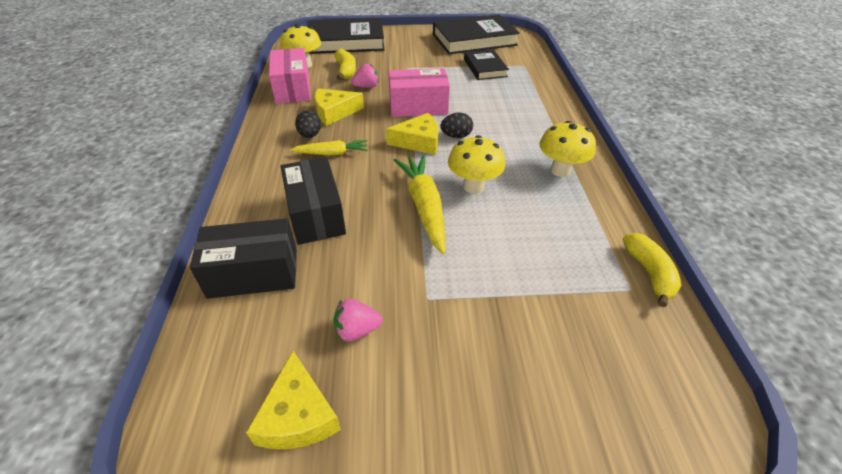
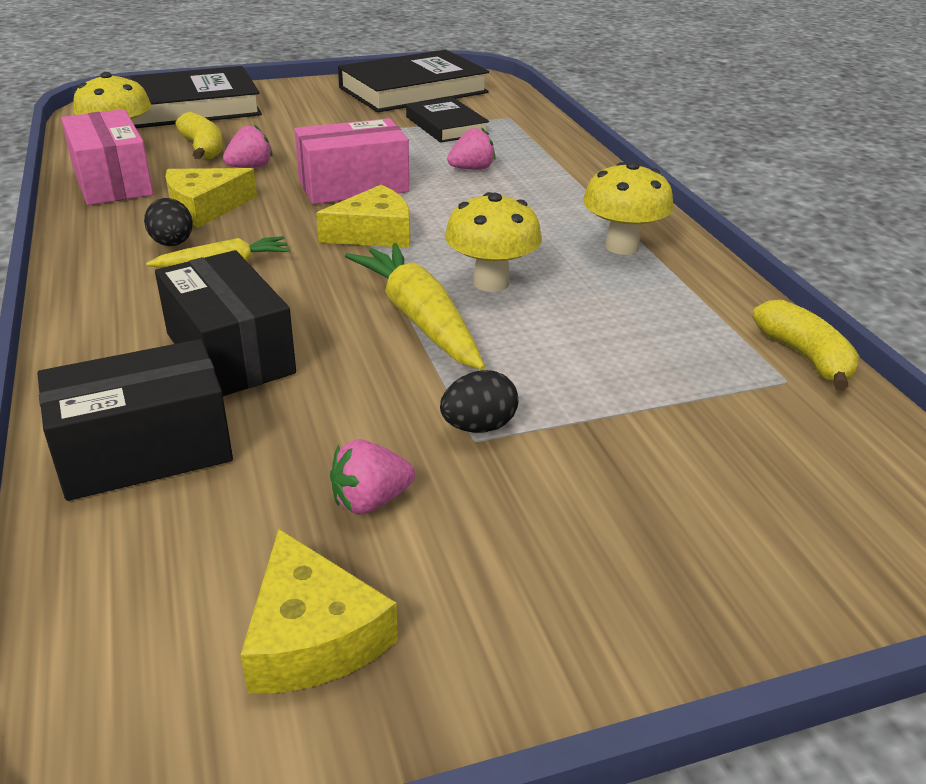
camera: 15 degrees left, 10 degrees down
(456, 136) = (435, 219): black egg -> black egg (478, 427)
(489, 101) = (472, 169): none -> pink strawberry

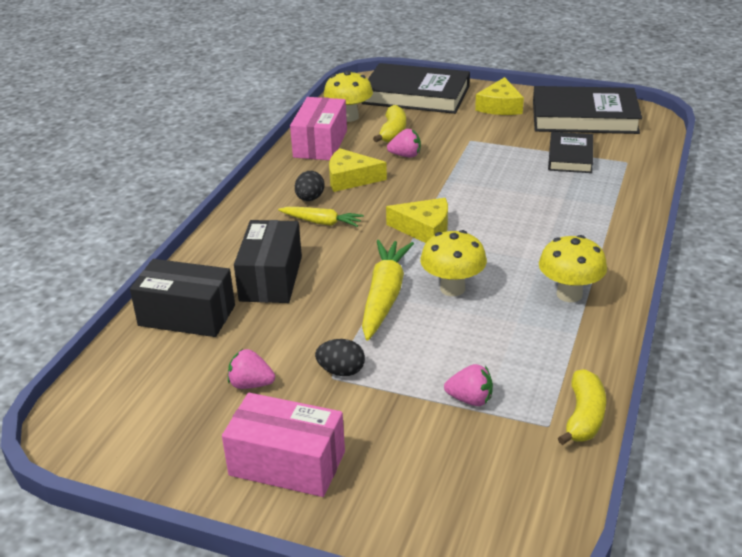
camera: 40 degrees right, 0 degrees up
(312, 636) = (167, 430): yellow cheese -> yellow cheese (500, 106)
(353, 186) = (451, 189): pink box -> pink box (287, 463)
(472, 169) = (543, 199): pink strawberry -> pink strawberry (470, 399)

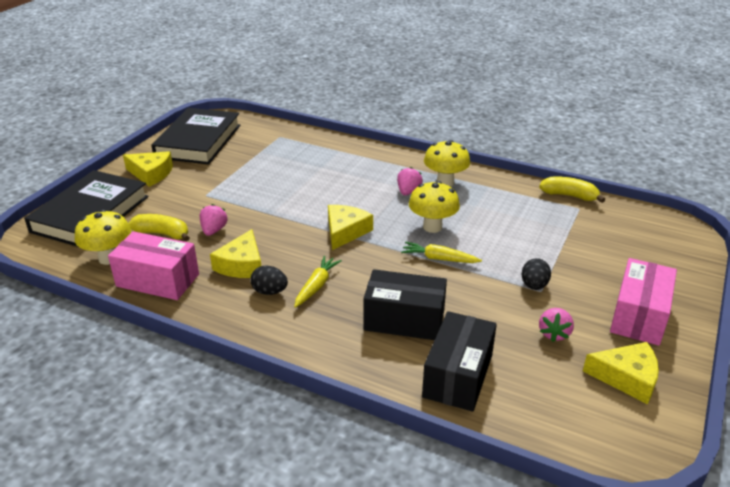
camera: 85 degrees left, 0 degrees up
(174, 439) = (627, 378): none -> yellow cheese
(384, 296) = (439, 259): yellow carrot -> yellow carrot, size x0.60
(470, 399) = (559, 233): pink strawberry -> pink strawberry (408, 192)
(570, 156) = (260, 156): black book -> none

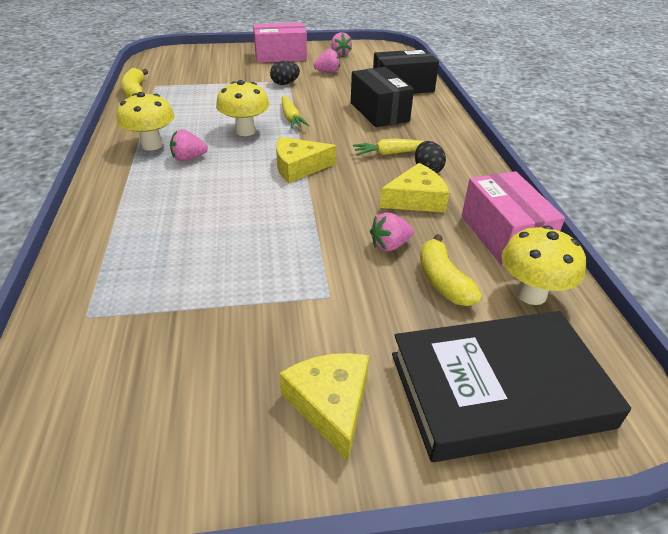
camera: 125 degrees left, 5 degrees up
(198, 141) = (161, 422): black book -> none
(627, 378) = (340, 53): yellow cheese -> pink strawberry

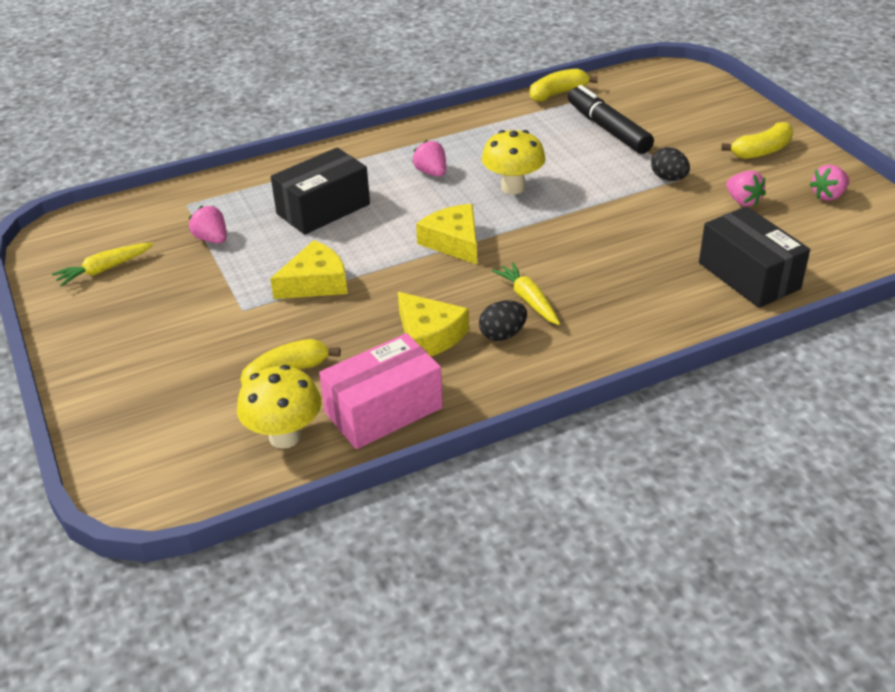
camera: 75 degrees right, 0 degrees up
(152, 145) = (445, 144): yellow mushroom -> none
(205, 87) = (608, 129): none -> black marker
(280, 56) = (761, 151): pink box -> yellow banana
(291, 118) = (570, 208): yellow carrot -> yellow carrot (104, 269)
(331, 404) = (123, 336): yellow cheese -> yellow cheese (315, 283)
(379, 112) = (642, 270): black box -> black box (323, 209)
(390, 245) = (332, 331): pink strawberry -> pink strawberry (212, 239)
(498, 389) = (152, 422): black book -> none

